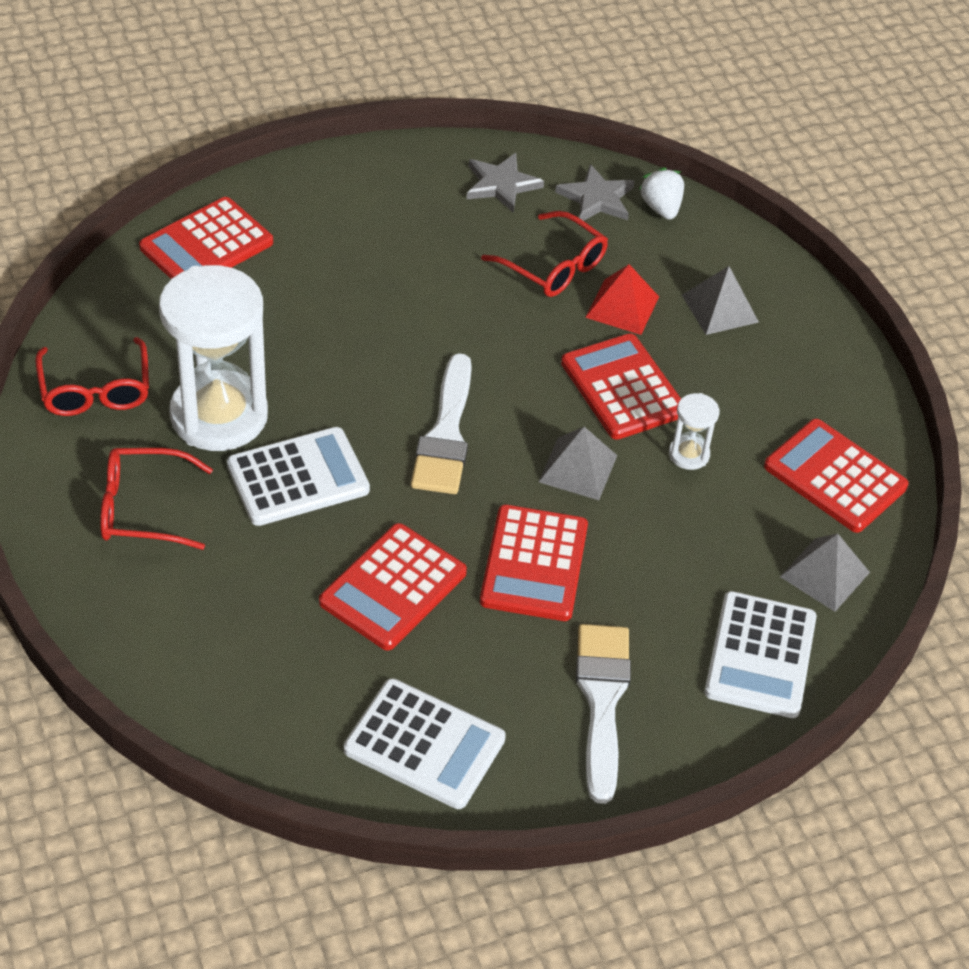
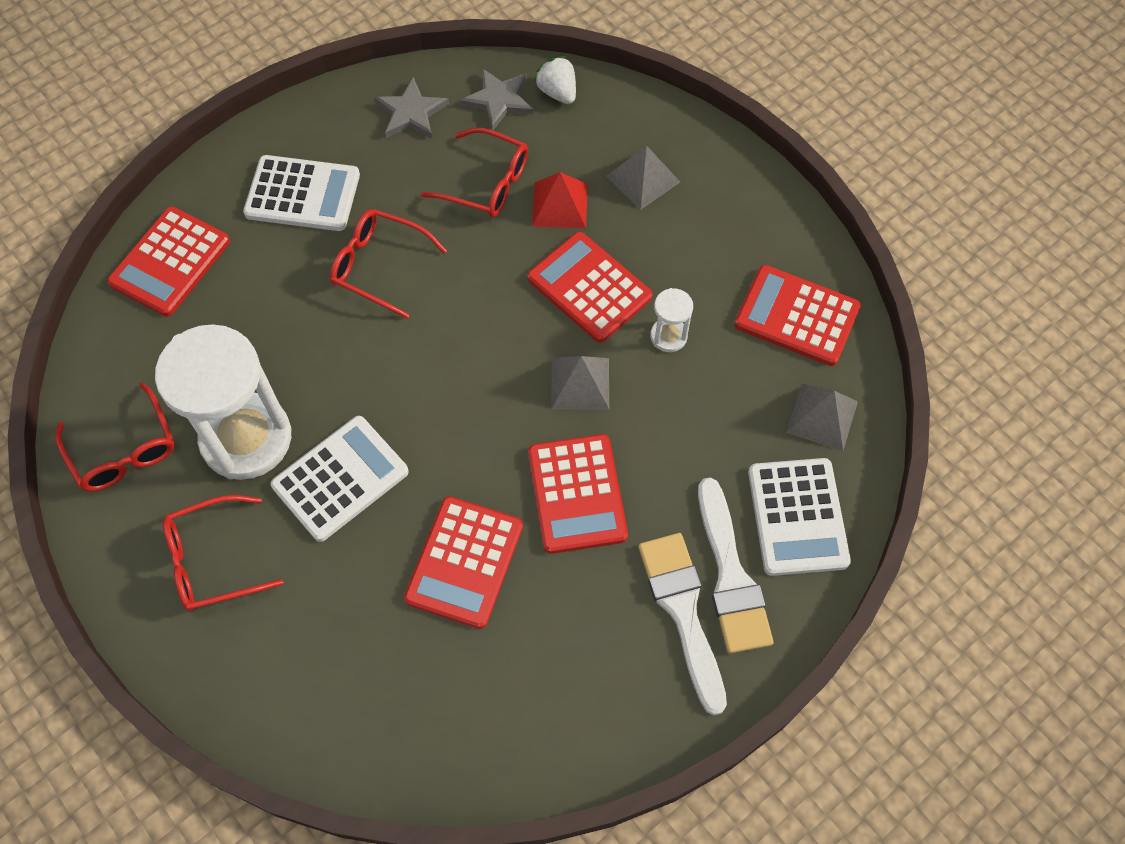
camera: 15 degrees left, 15 degrees up
(413, 308) = (379, 266): none -> red glasses
(424, 745) = (548, 712): white calculator -> white calculator (302, 194)
(446, 434) = (454, 388): white brush -> white brush (730, 576)

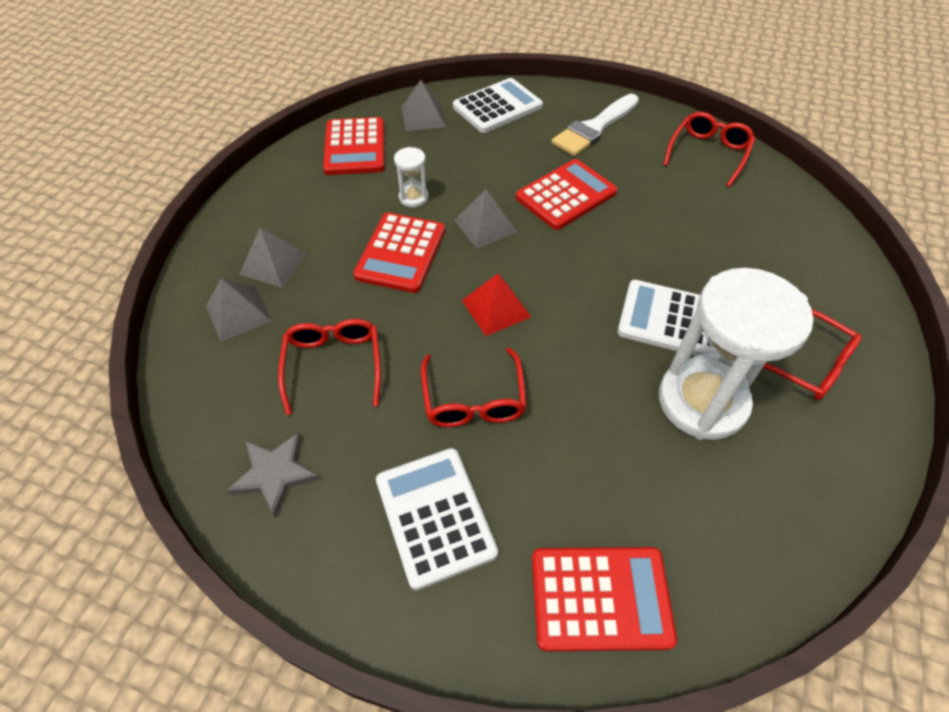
camera: 120 degrees left, 10 degrees down
(123, 449) = (800, 492): red glasses -> red glasses (708, 154)
(464, 562) = (660, 226): red calculator -> none
(499, 100) = (225, 403): grey star -> none
(557, 92) = (195, 361): white strawberry -> none
(560, 205) = (330, 303): red pyramid -> red pyramid (496, 308)
(594, 135) = (238, 313): none -> grey pyramid
(730, 576) = (556, 118): white brush -> none

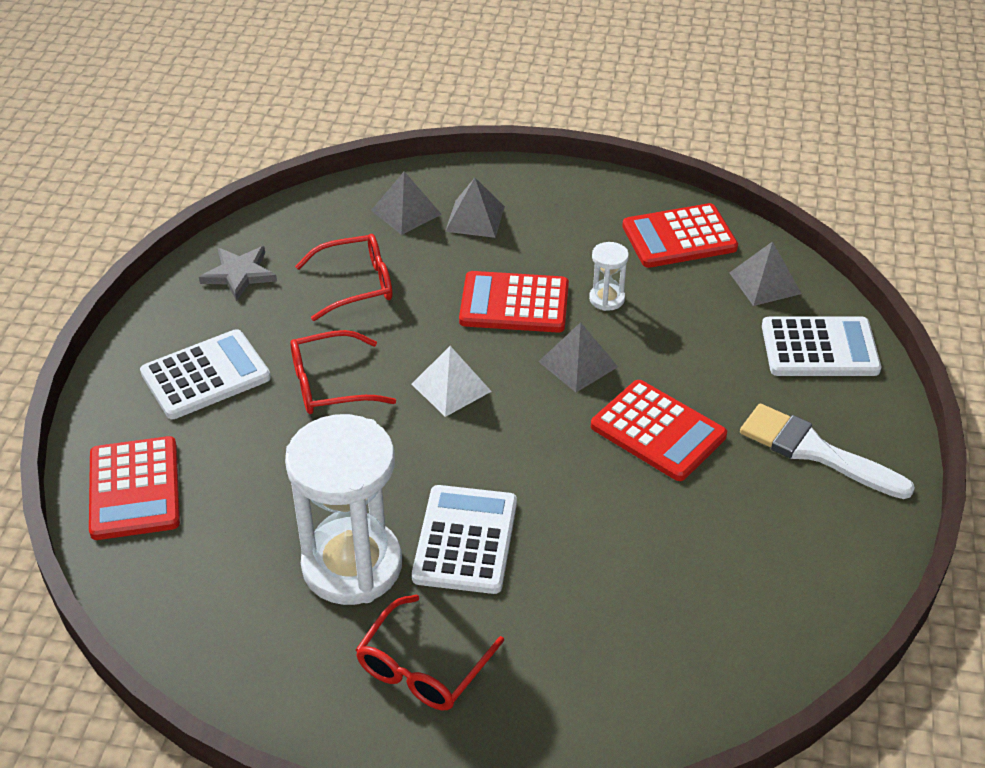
camera: 80 degrees right, 10 degrees down
(496, 308) = (451, 387): red pyramid -> white pyramid
(497, 107) = (819, 348): white calculator -> white calculator turned 45 degrees counterclockwise
(708, 154) = (809, 584): red glasses -> none

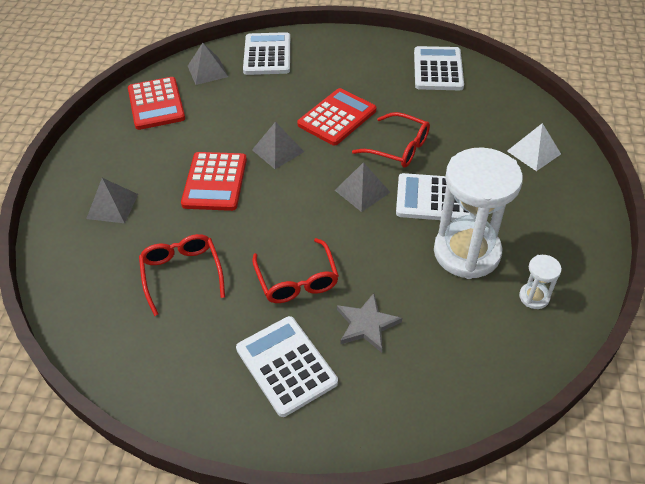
camera: 90 degrees left, 5 degrees up
(134, 489) = (417, 396): red calculator -> none
(239, 274) = (156, 359): grey star -> grey star (366, 324)
(406, 212) = (94, 248): grey pyramid -> grey pyramid (362, 191)
(423, 667) = (535, 213): red glasses -> red glasses (398, 148)
(451, 387) = (300, 211): white pyramid -> white pyramid (533, 152)
(606, 299) = (215, 137): white hourglass -> white hourglass (534, 297)
(808, 578) = (438, 69): none -> white calculator
(815, 451) = (349, 61): white brush -> none

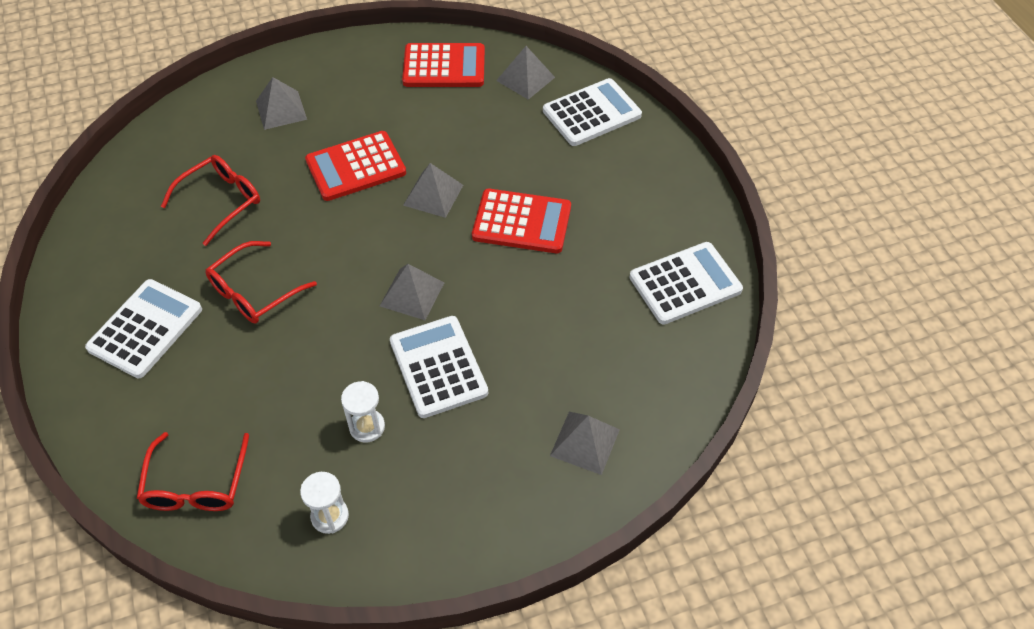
camera: 60 degrees right, 5 degrees up
(156, 104) = (444, 66): red calculator -> red calculator turned 135 degrees counterclockwise
(366, 324) = (222, 373): grey star -> none
(398, 148) = (505, 299): red glasses -> red glasses (196, 484)
(466, 252) = (367, 427): white hourglass -> white hourglass, size x0.43
(533, 152) = (585, 442): white pyramid -> grey pyramid

